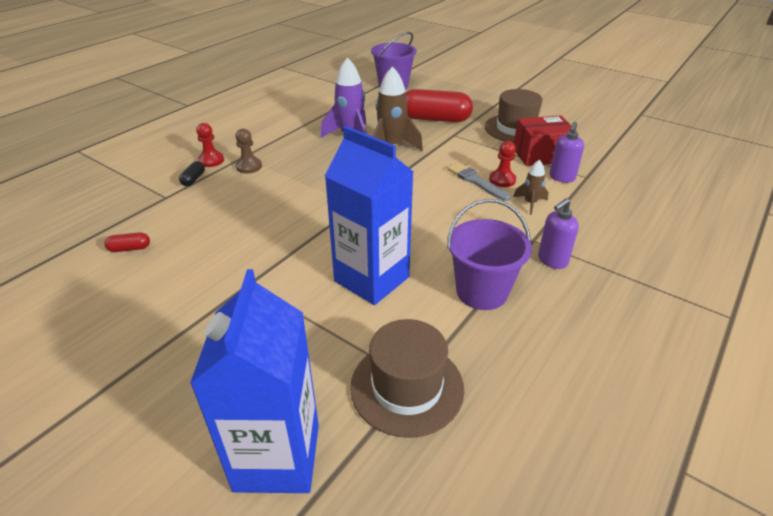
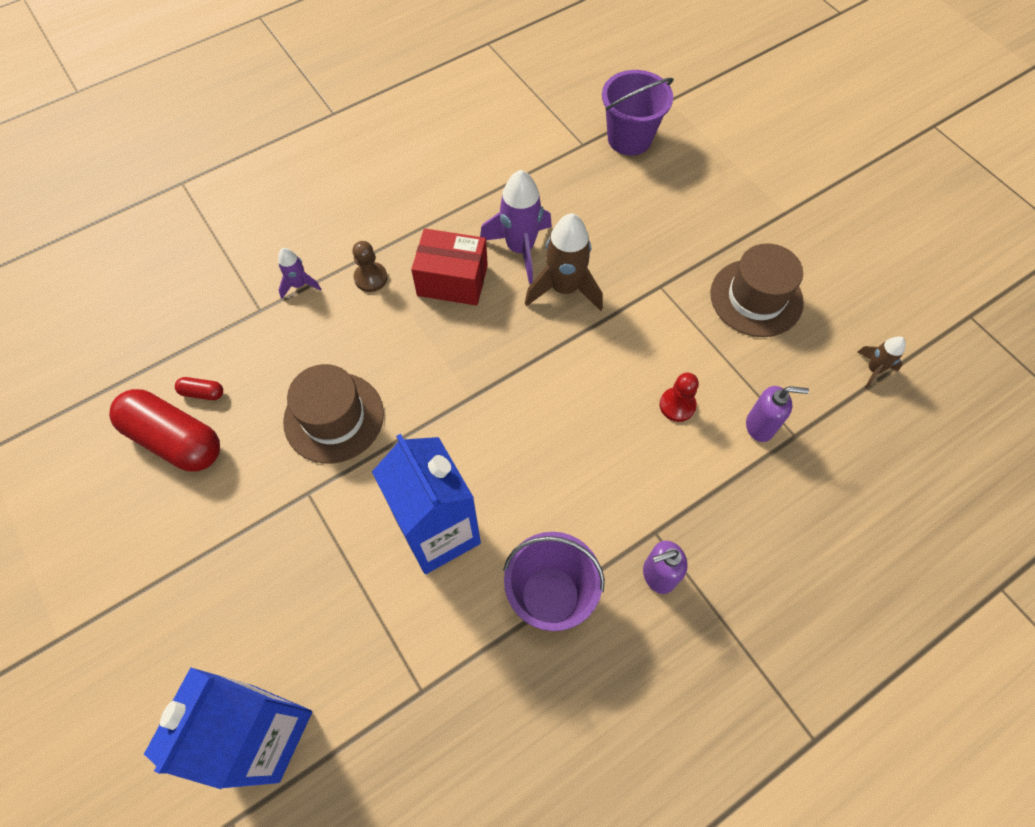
camera: 20 degrees right, 25 degrees up
(193, 179) = (299, 285): black capsule -> purple rocket
(211, 160) = (330, 251): red pawn -> none
(407, 387) = (411, 698): brown hat -> brown hat (334, 417)
(435, 119) = (652, 241): red capsule -> red capsule (175, 439)
(476, 181) = (641, 397): grey brush -> none
(530, 203) = (688, 464): brown rocket -> brown rocket (873, 369)
(540, 155) = (758, 369): red box -> red box (452, 280)
(561, 178) = (760, 426): purple soap dispenser -> purple soap dispenser turned 135 degrees counterclockwise

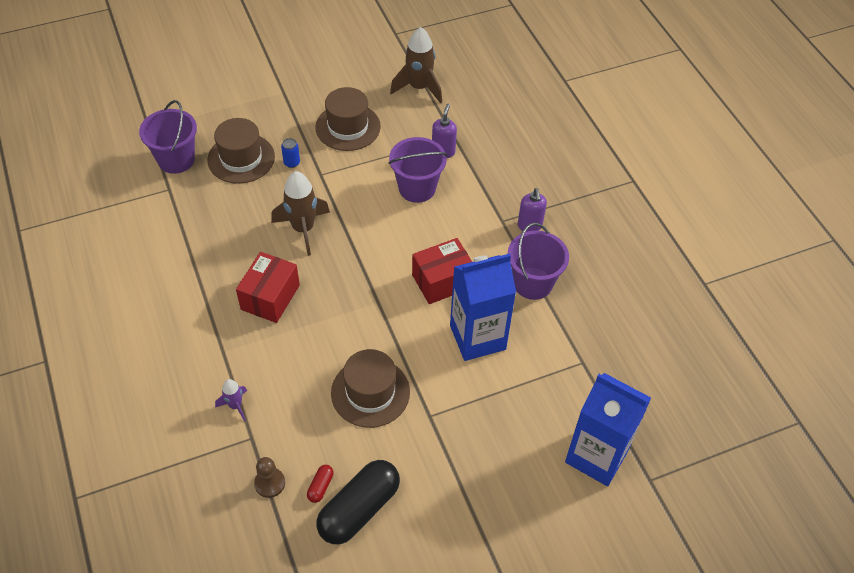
camera: 80 degrees left, 10 degrees down
(175, 439) = (359, 509): red capsule -> black capsule
(371, 278) = (247, 352): brown pawn -> brown pawn (270, 483)
(520, 249) = (256, 249): purple rocket -> none
(523, 469) = (442, 281): none -> red box
(655, 198) = (241, 158): none -> brown hat
(668, 251) = (291, 163): none -> blue can
(677, 405) = (417, 188): red pawn -> purple bucket
(873, 369) = (419, 88): brown rocket -> brown rocket, size x1.90

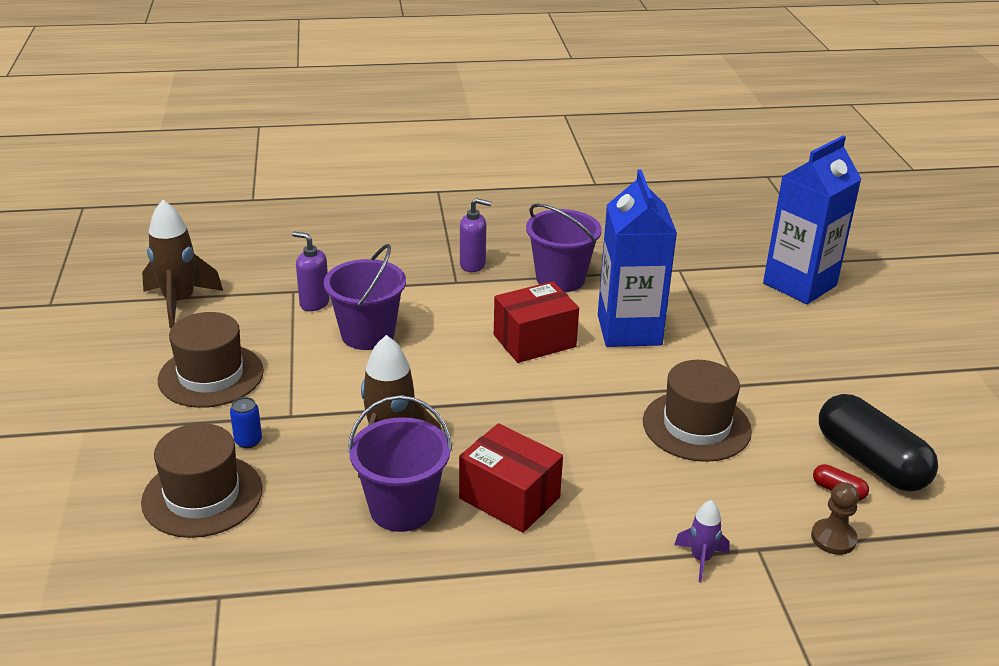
camera: 75 degrees left, 20 degrees down
(176, 160) = (152, 578): purple bucket -> purple bucket (402, 508)
(442, 281) = (534, 341): red box -> red box turned 75 degrees clockwise

